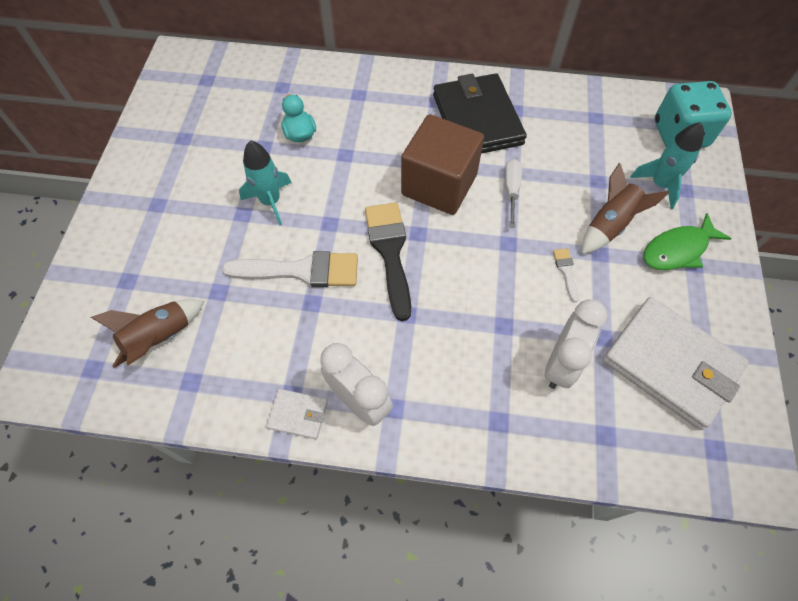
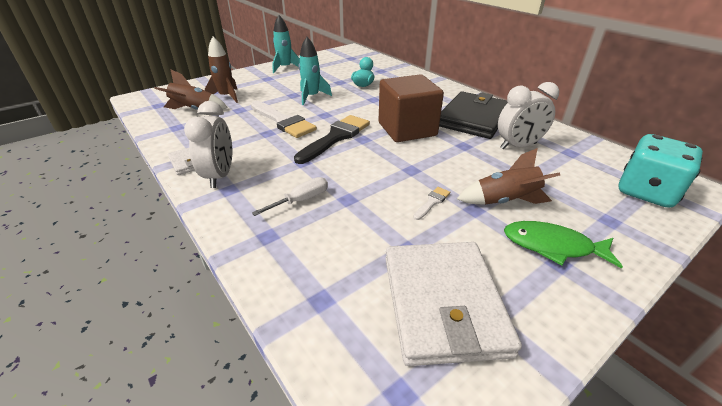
camera: 45 degrees right, 25 degrees down
(161, 281) = (226, 97): none -> brown rocket
(511, 190) = (450, 151): white screwdriver -> white screwdriver (301, 200)
(561, 364) = (354, 240): white clock -> white clock (518, 146)
(660, 184) = (585, 205): turquoise rocket -> turquoise rocket (285, 68)

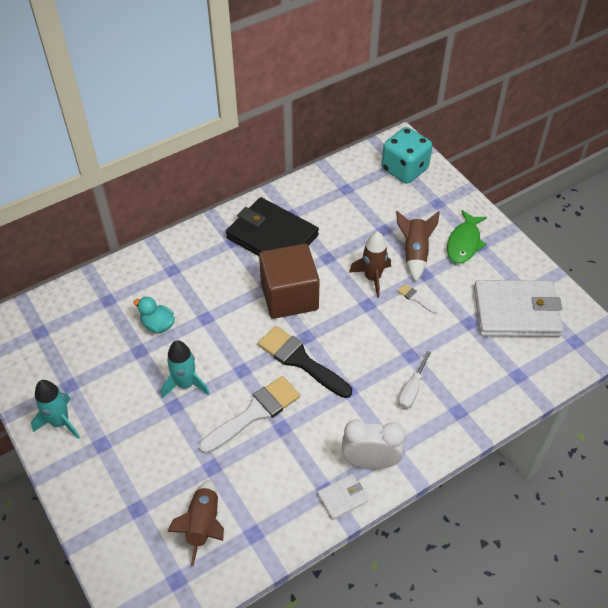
camera: 85 degrees left, 15 degrees up
(226, 97) = (163, 490): brown rocket -> brown rocket (372, 278)
(301, 200) = (412, 389): white screwdriver -> white screwdriver turned 120 degrees counterclockwise
(518, 146) = (332, 219): white clock -> none

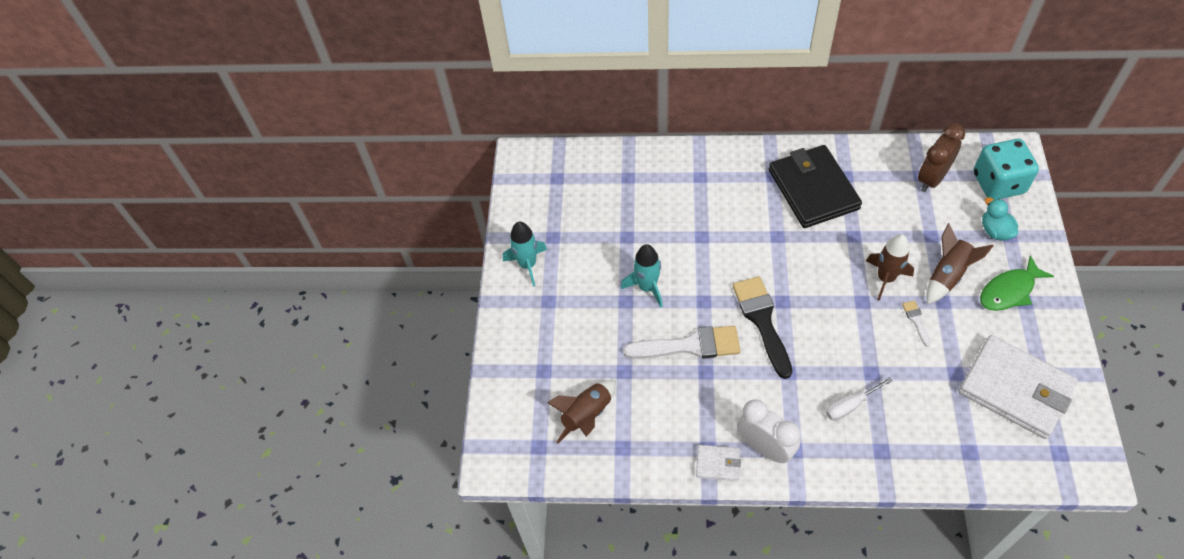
camera: 40 degrees right, 5 degrees up
(158, 325) = (656, 221): turquoise duck -> turquoise duck (995, 231)
(289, 296) = (791, 255): brown cube -> none
(356, 187) = (932, 179): none -> brown clock

